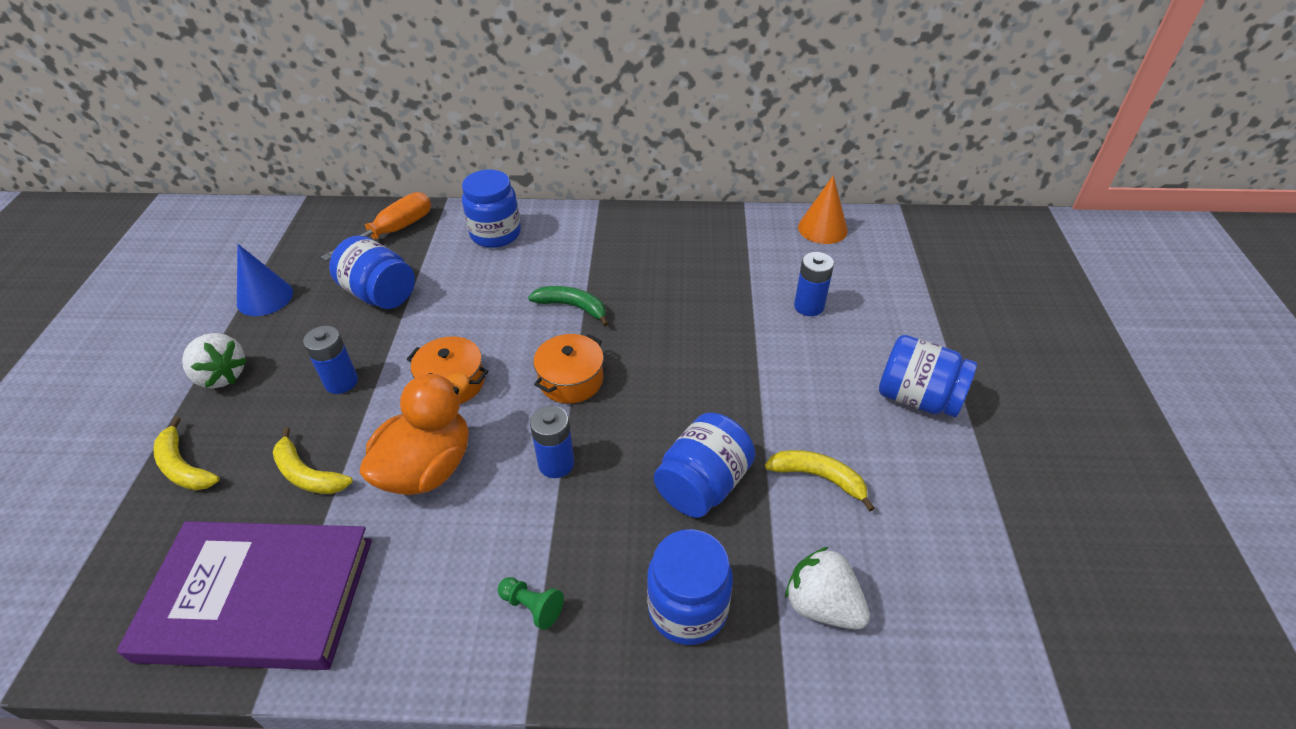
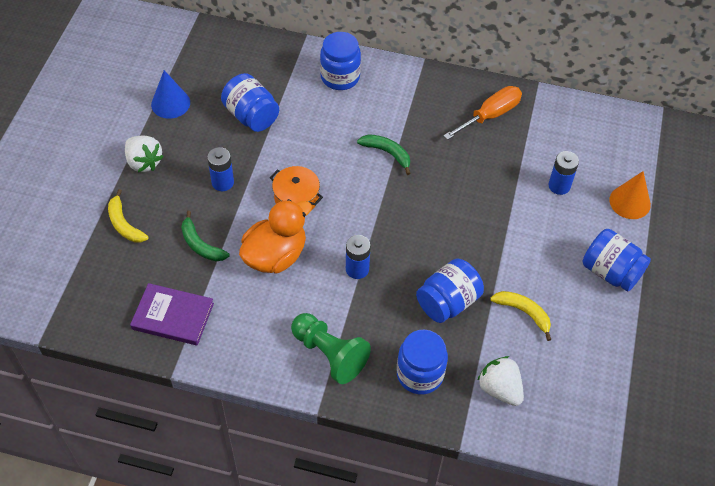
camera: 10 degrees right, 10 degrees up
(258, 598) = (173, 316): purple book -> purple book, size x0.61
(308, 474) = (201, 245): yellow banana -> green banana
(394, 231) = (264, 60): orange screwdriver -> orange screwdriver (490, 115)
(532, 606) = (329, 354): green pawn -> green pawn, size x2.09
(571, 380) = (376, 211): orange pot -> none
(822, 228) = (593, 119): orange cone -> orange cone (630, 202)

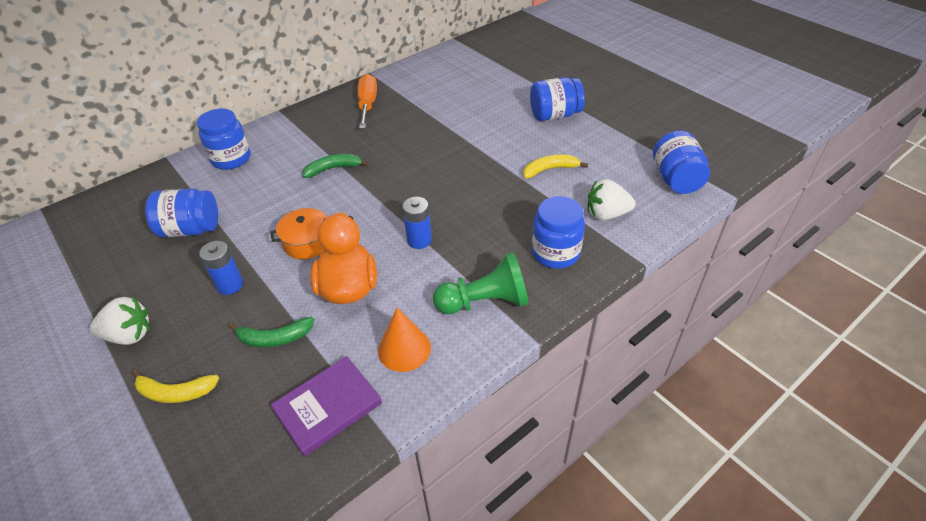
camera: 50 degrees left, 10 degrees down
(170, 103) = (97, 278): blue cone -> none
(448, 302) = (503, 203): blue jar -> blue jar (676, 179)
(559, 186) = (462, 103): blue battery -> none
(630, 202) = (508, 82): orange cone -> orange cone (404, 349)

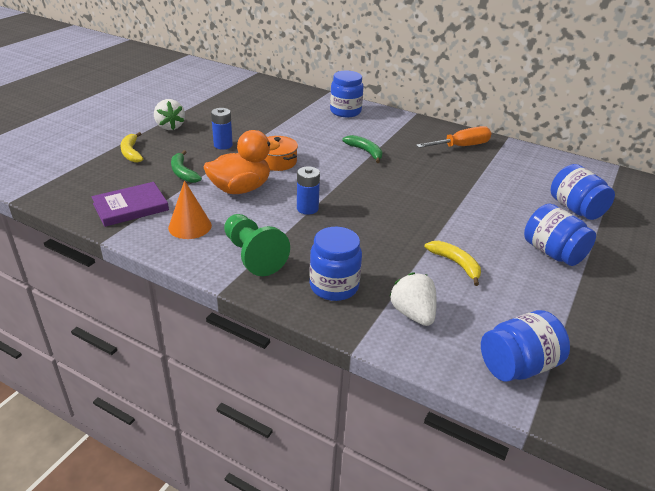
camera: 65 degrees right, 10 degrees down
(191, 229) = (266, 118): blue jar -> blue jar (575, 209)
(328, 407) = (131, 207): purple book -> purple book turned 60 degrees counterclockwise

